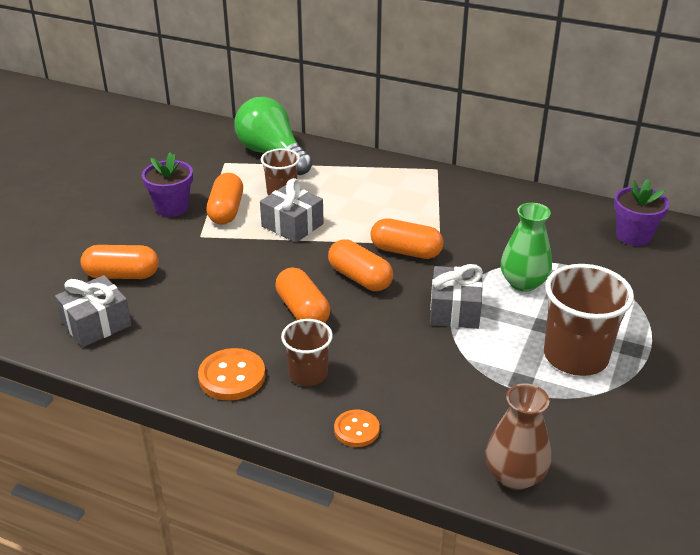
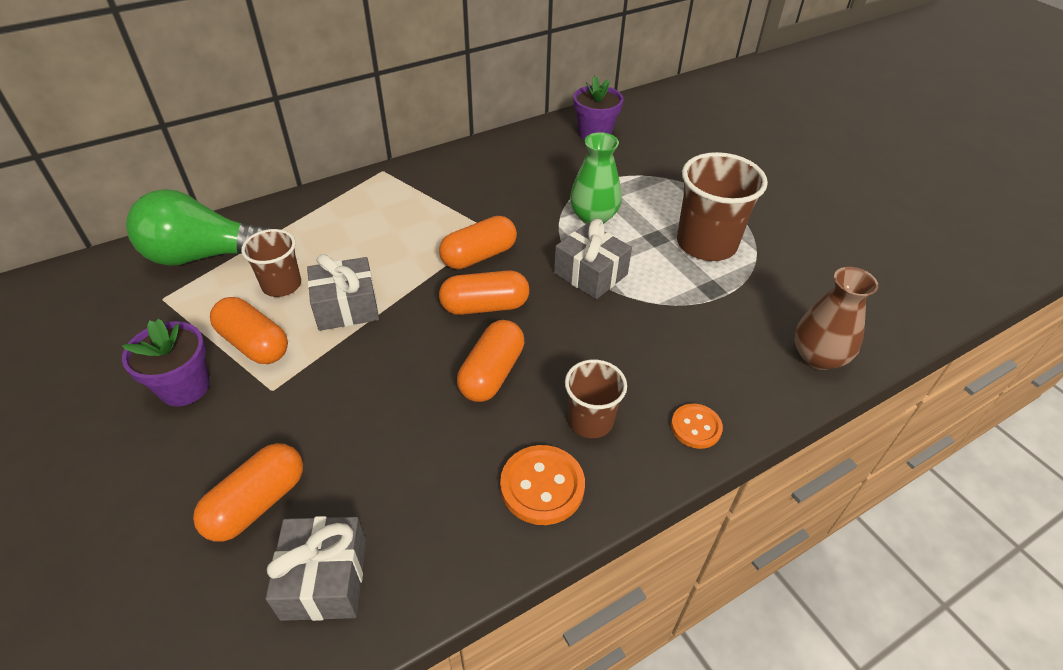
camera: 55 degrees left, 10 degrees up
(303, 310) = (491, 373): orange capsule -> orange capsule turned 75 degrees counterclockwise

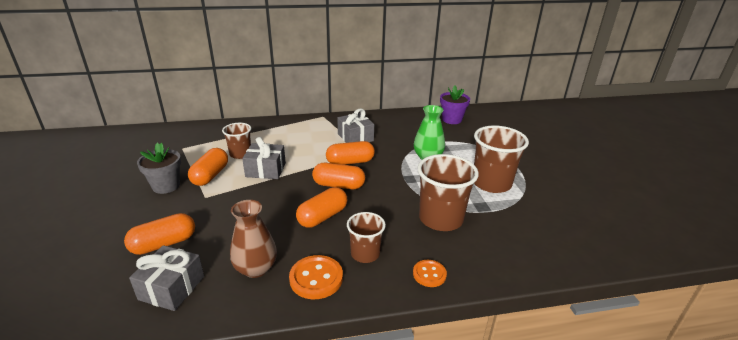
camera: 20 degrees right, 15 degrees down
(184, 387) = (166, 186): purple flower pot -> grey flower pot
(204, 255) = (212, 135): green light bulb -> none
(254, 344) = (210, 175): orange capsule -> orange capsule turned 45 degrees clockwise
(590, 274) = (409, 183): grey gift -> grey gift (355, 137)
(666, 327) = (440, 219): none -> brown cup
(818, 357) = (535, 258): brown vase -> brown vase (256, 268)

